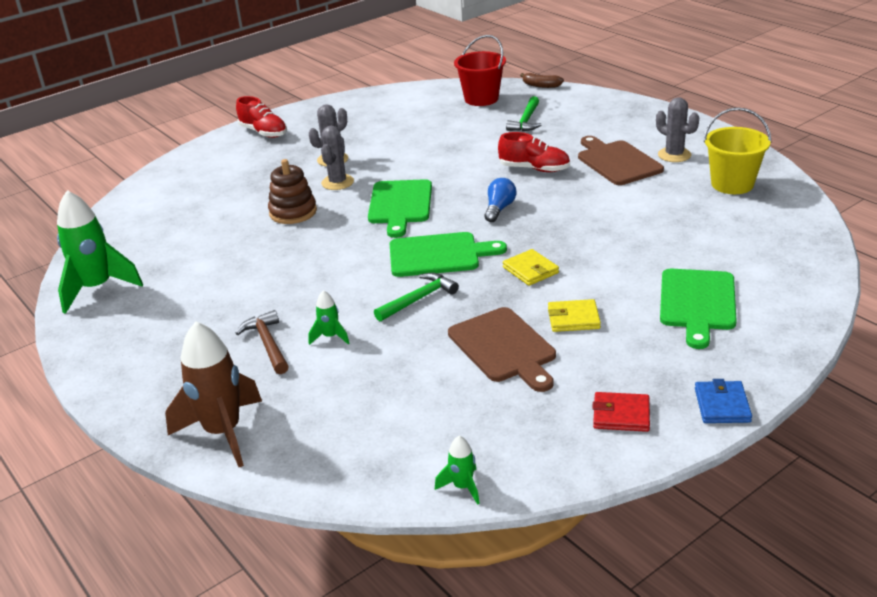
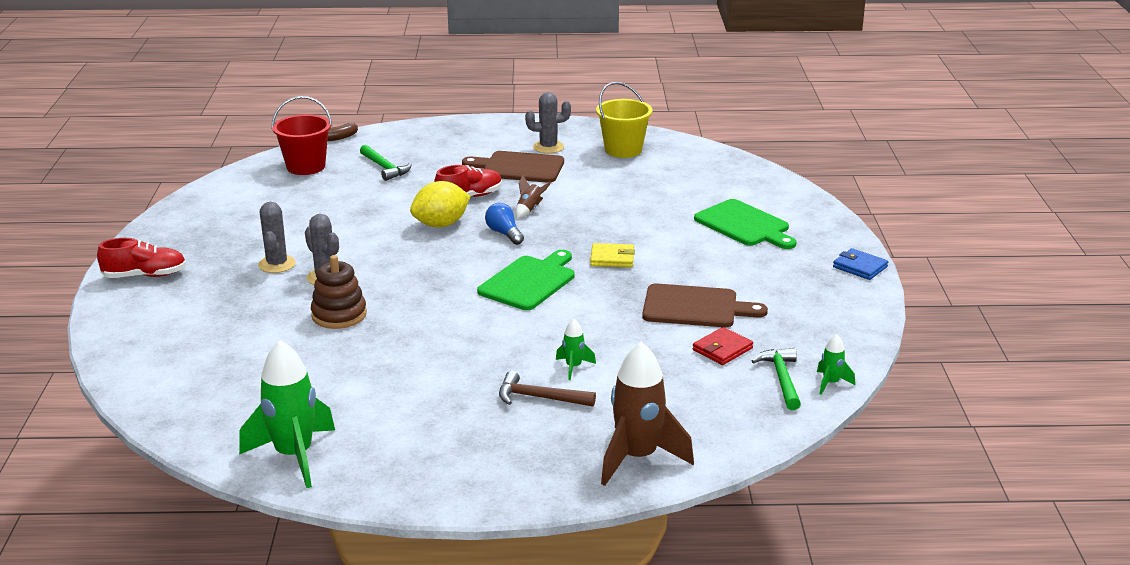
camera: 55 degrees left, 5 degrees down
(400, 205) = (420, 266): green cutting board -> none
(418, 299) = (579, 313): green hammer -> green hammer (781, 379)
(474, 180) = (441, 224): none -> yellow lemon
(554, 199) = (529, 210): none -> brown rocket
(573, 319) = (698, 270): yellow wallet -> none
(621, 415) = (827, 301): red wallet -> red wallet (722, 349)

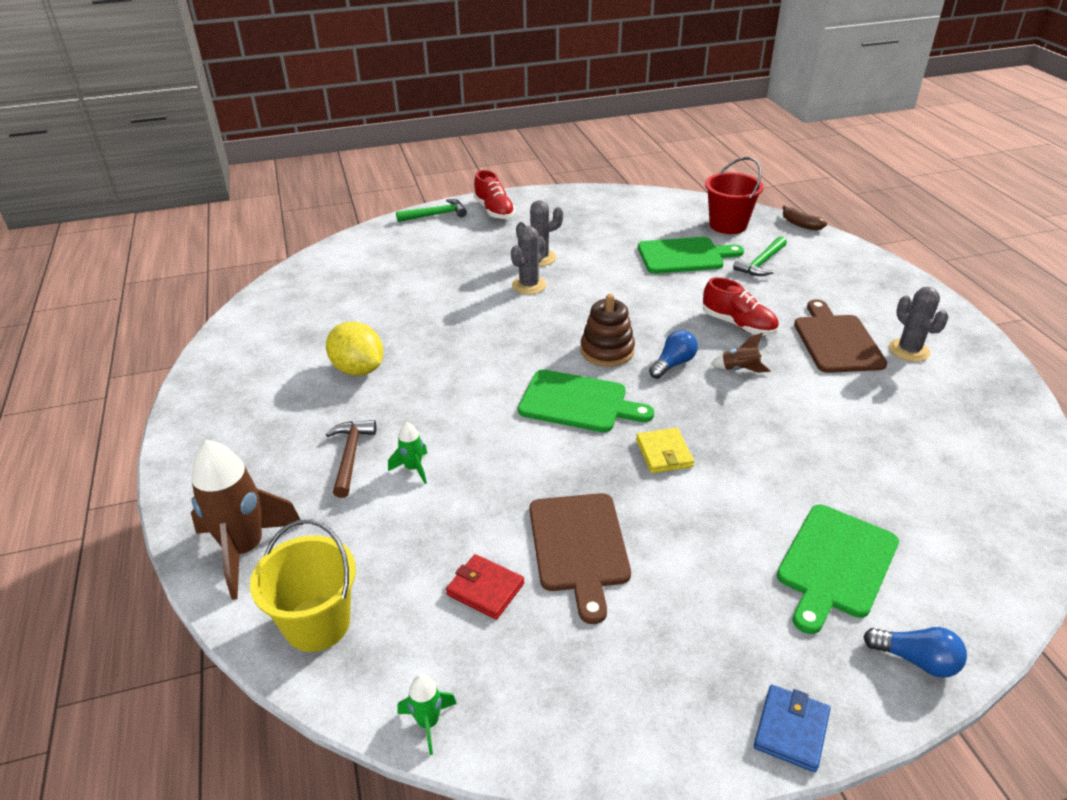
camera: 75 degrees right, 10 degrees up
(294, 456) = (246, 341): green rocket -> none
(339, 315) = (467, 308): brown stacking toy -> brown stacking toy (607, 351)
(341, 196) = (684, 256): none -> green cutting board
(441, 224) = (666, 321): yellow lemon -> yellow lemon (358, 369)
(623, 150) = (962, 410): yellow bucket -> yellow bucket (317, 623)
(781, 379) = (427, 662): green hammer -> green hammer (435, 215)
(822, 221) = (916, 660): none -> blue light bulb

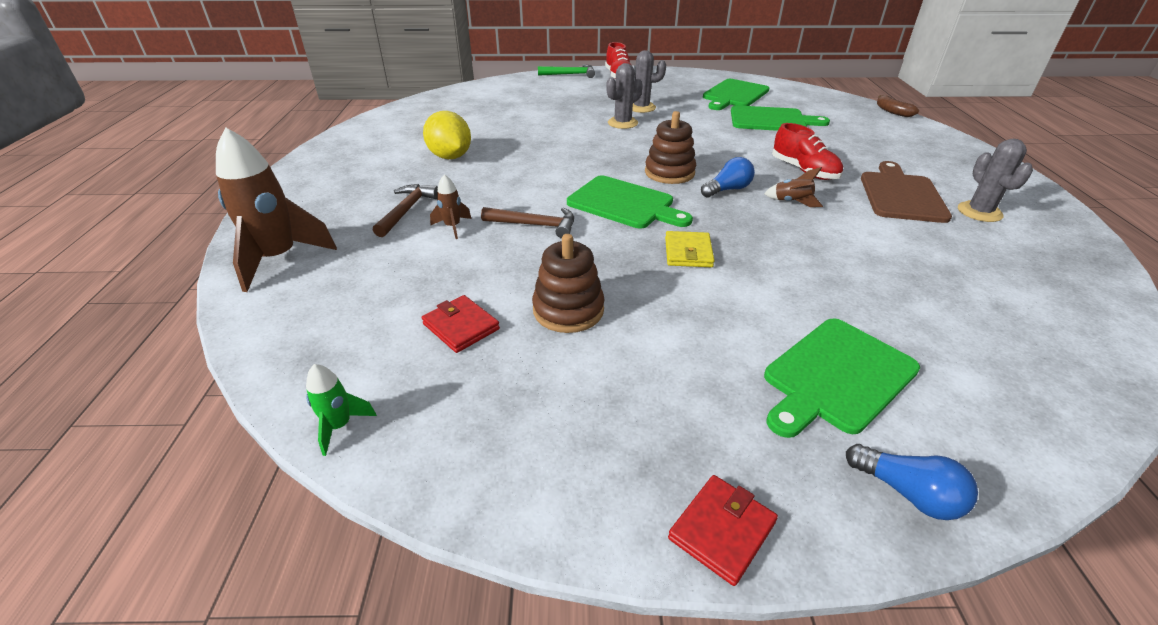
camera: 15 degrees right, 0 degrees up
(317, 623) = (298, 323): yellow bucket -> none
(413, 468) = (452, 227): green rocket -> brown rocket
(499, 449) = (535, 225): none -> brown hammer
(579, 546) = (568, 310): brown cutting board -> brown stacking toy
(633, 222) = (734, 95): none -> green cutting board
(728, 225) = (821, 105): red bucket -> none
(761, 263) = (844, 132): green hammer -> none
(791, 730) = (721, 530): blue wallet -> red wallet

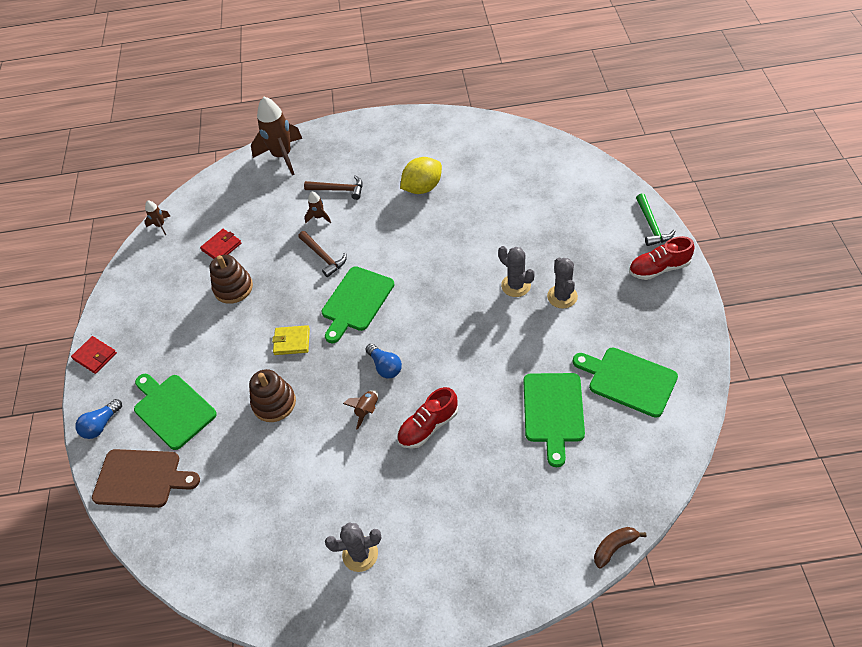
camera: 90 degrees right, 15 degrees up
(340, 426) = (160, 225): green rocket -> brown rocket
(535, 225) = (323, 257): brown hammer -> brown hammer turned 45 degrees counterclockwise
(669, 173) = (412, 326): brown stacking toy -> brown stacking toy (274, 403)
(901, 195) = (387, 497): brown cutting board -> brown cutting board (141, 478)

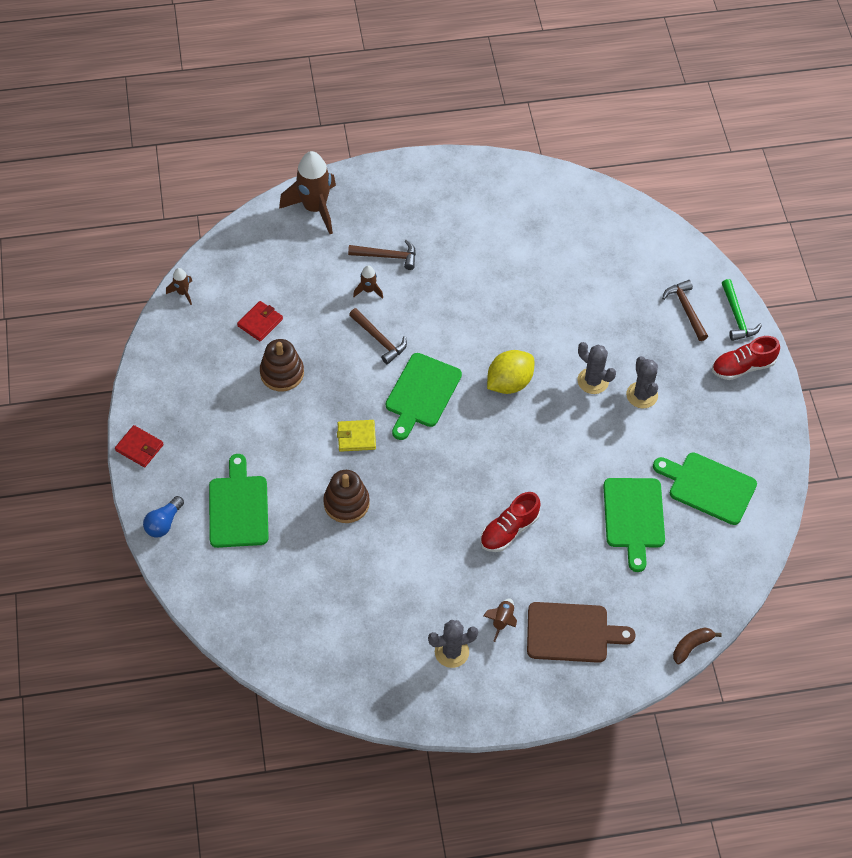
camera: 10 degrees left, 5 degrees up
(141, 478) = (218, 578): brown cutting board -> brown cutting board (571, 633)
(173, 409) = (238, 508): green cutting board -> green cutting board turned 45 degrees clockwise
(367, 410) = (445, 512): brown rocket -> brown rocket (502, 621)
(385, 366) = (459, 467): blue light bulb -> none
(422, 188) = (484, 258): yellow lemon -> yellow lemon (509, 383)
(603, 221) = (686, 309): none -> brown hammer

